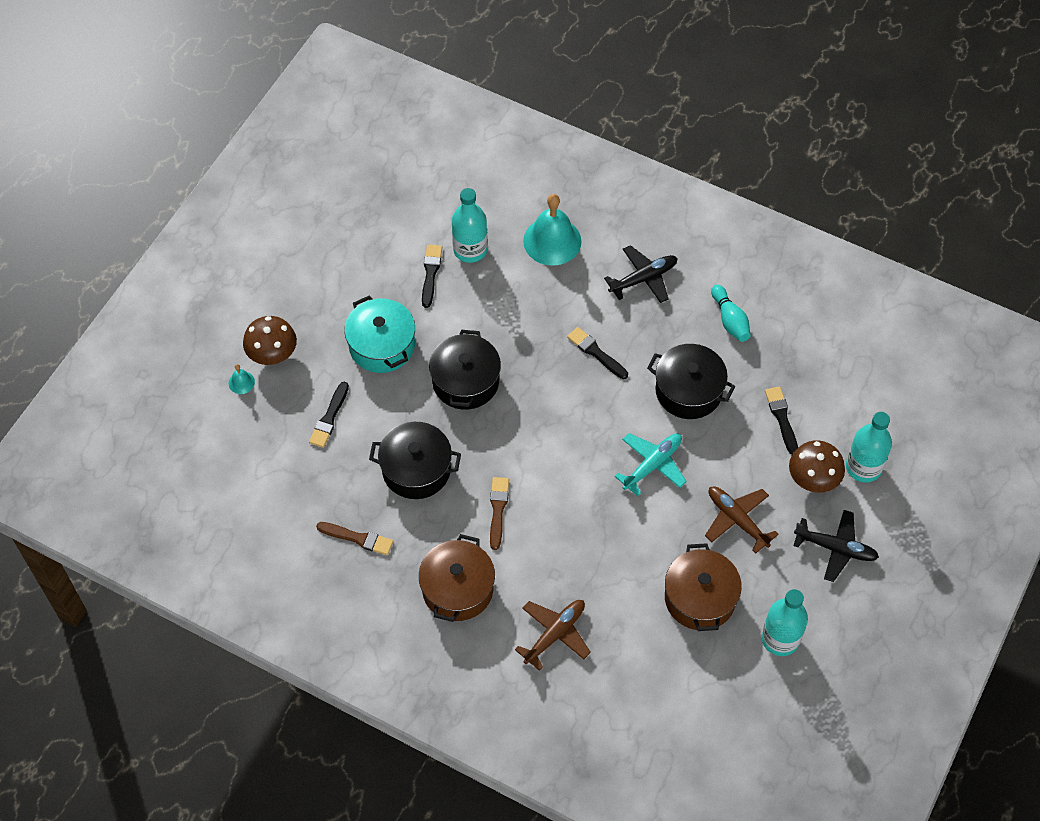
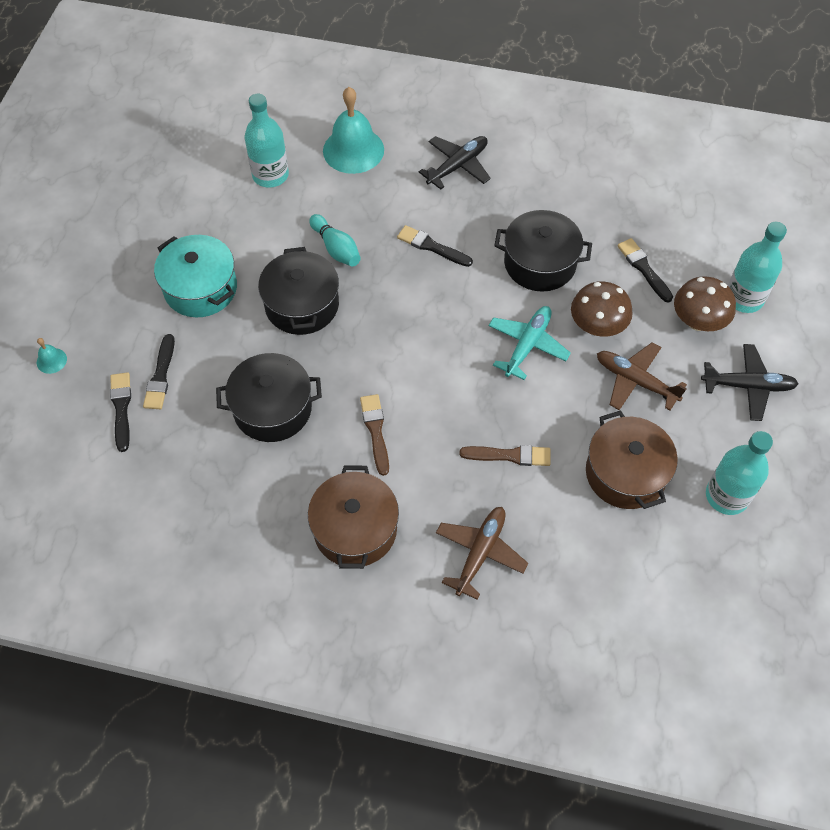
camera: 15 degrees left, 0 degrees up
(272, 354) = (80, 323): brown mushroom -> brown mushroom (597, 326)
(358, 538) = (225, 500): brown brush -> brown brush (509, 455)
(430, 273) = (235, 206): black brush -> black brush (121, 408)
(730, 320) = (558, 186): turquoise bowling pin -> turquoise bowling pin (336, 248)

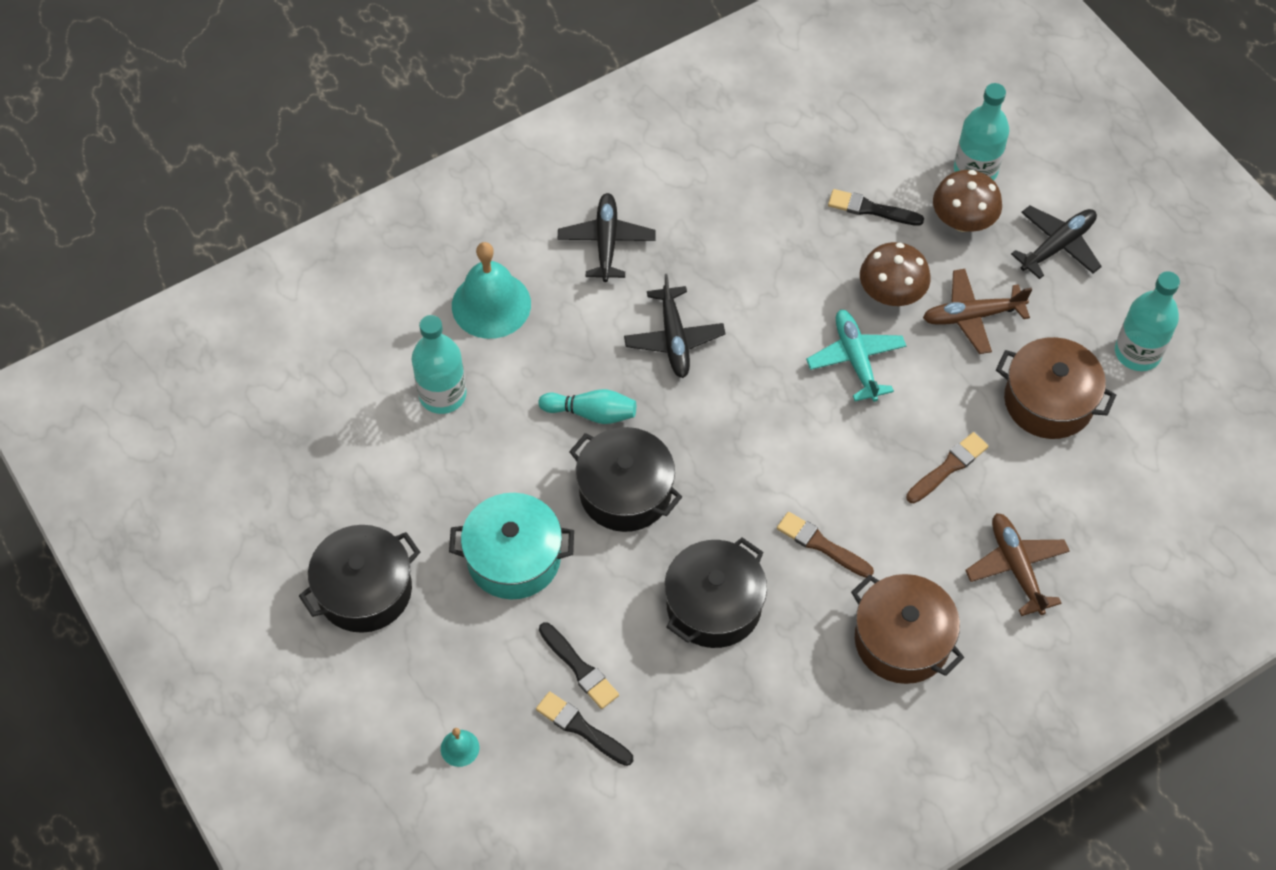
camera: 45 degrees left, 0 degrees up
(431, 246) = (674, 339): black brush -> black plane
(540, 263) = (782, 276): black pot -> black pot (364, 590)

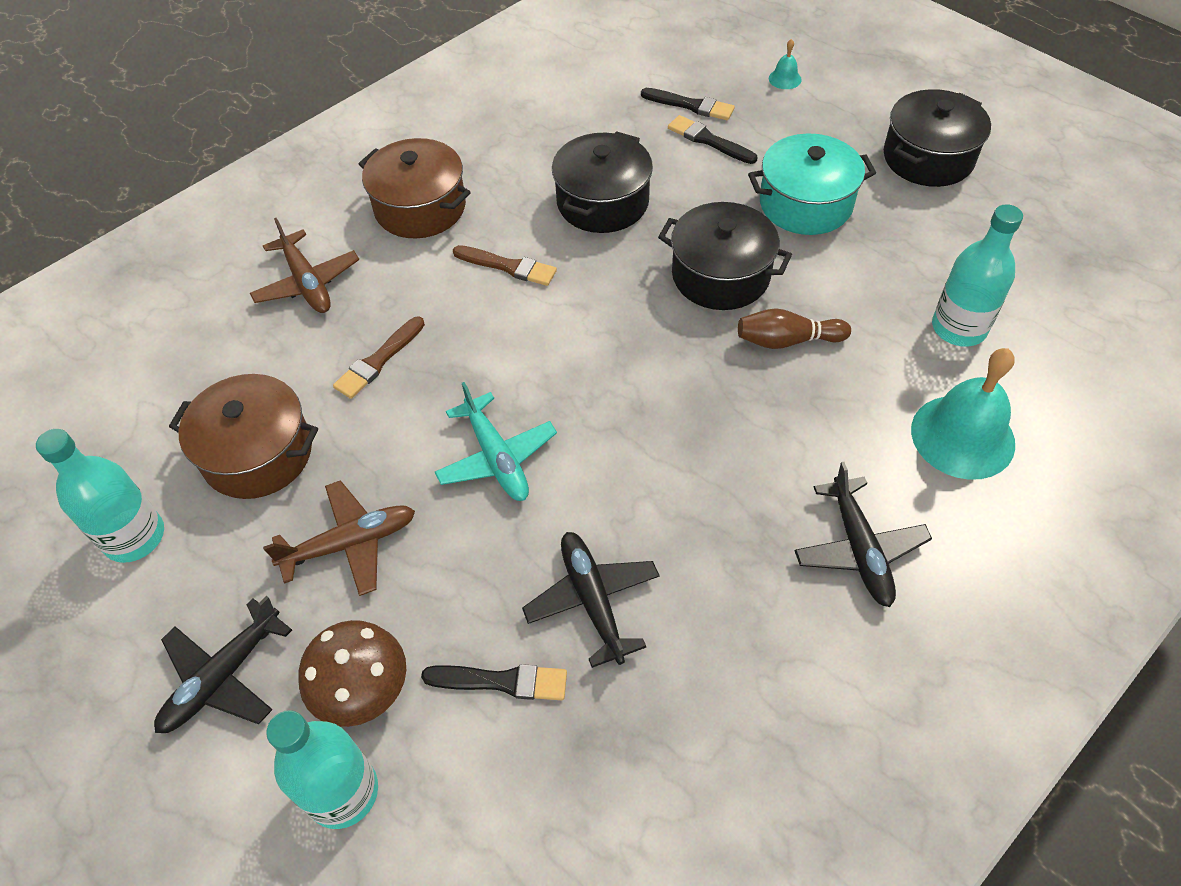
camera: 170 degrees right, 5 degrees down
(591, 413) = (787, 340): turquoise bowling pin -> brown bowling pin
(674, 339) = (724, 439): black plane -> black plane (592, 600)
(891, 294) = (460, 553): brown mushroom -> none

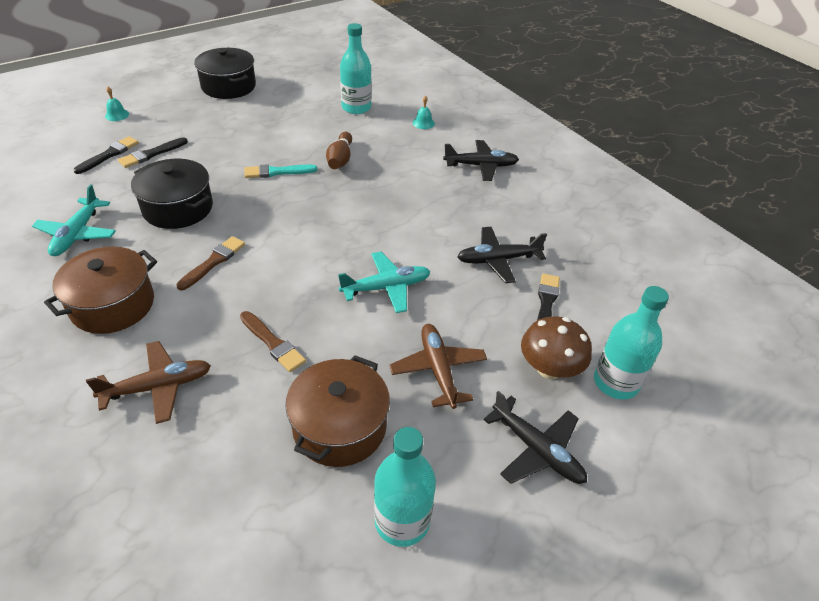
camera: 85 degrees left, 10 degrees down
(529, 138) = (77, 234): none -> turquoise plane
(720, 275) = (277, 172): black pot -> turquoise brush
(805, 204) = (237, 131): turquoise pot -> none
(962, 436) = (423, 123): turquoise bell -> turquoise bell, size x0.43

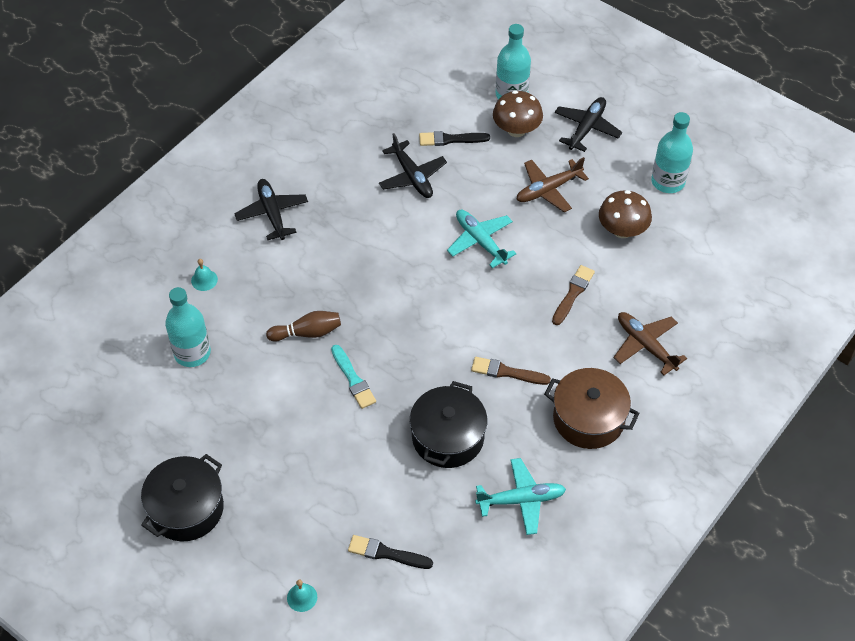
camera: 105 degrees left, 10 degrees up
(151, 154) = (368, 512): black brush -> none
(339, 427) = (622, 230): brown pot -> brown mushroom

